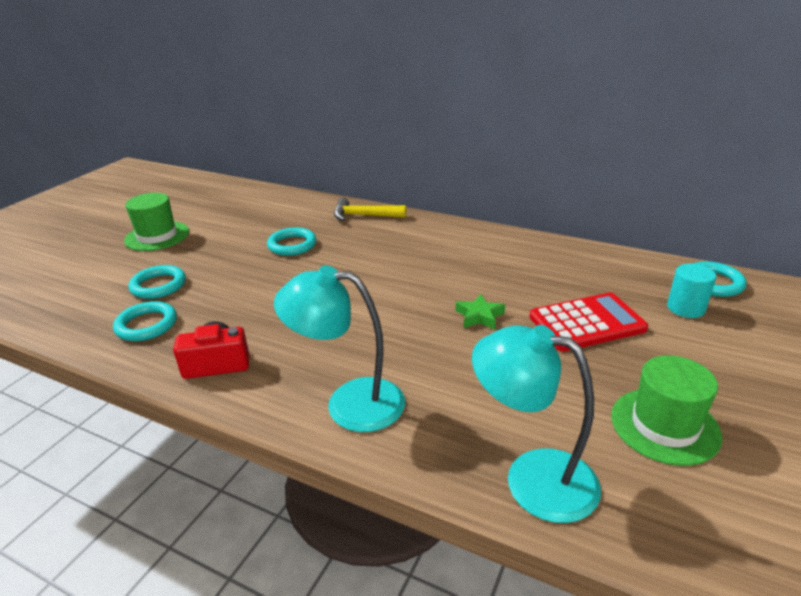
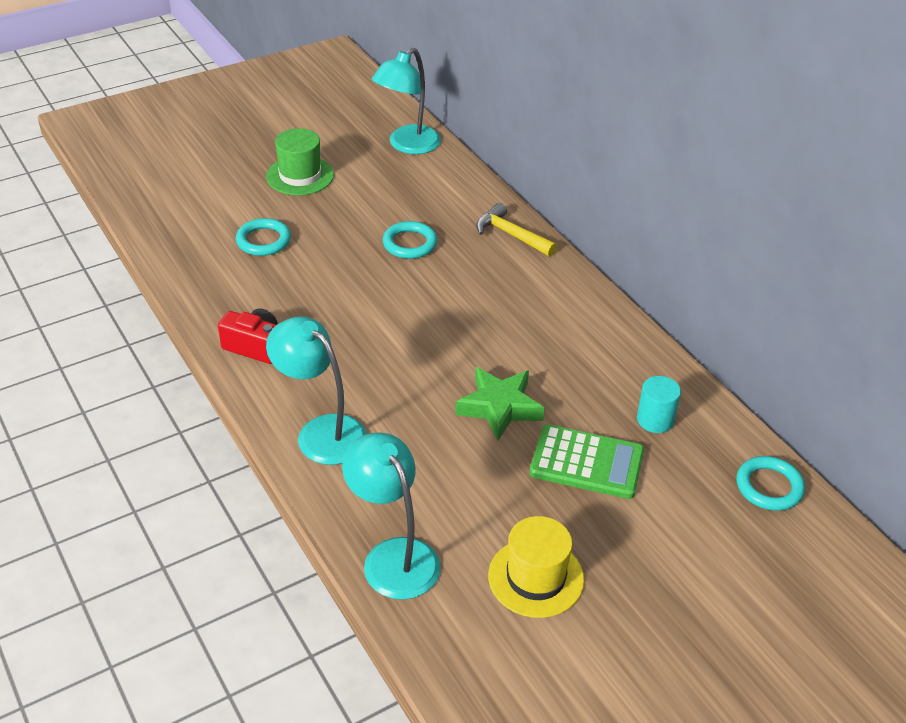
camera: 30 degrees right, 10 degrees up
(146, 325) = (228, 281): turquoise ring -> none
(233, 195) = (407, 145): none -> turquoise lamp
(479, 316) = (499, 407): green star -> green star, size x1.69
(586, 323) = (587, 462): red calculator -> green calculator
(664, 425) = (536, 577): green hat -> yellow hat
(686, 308) = (701, 497): turquoise cylinder -> turquoise cylinder (655, 420)

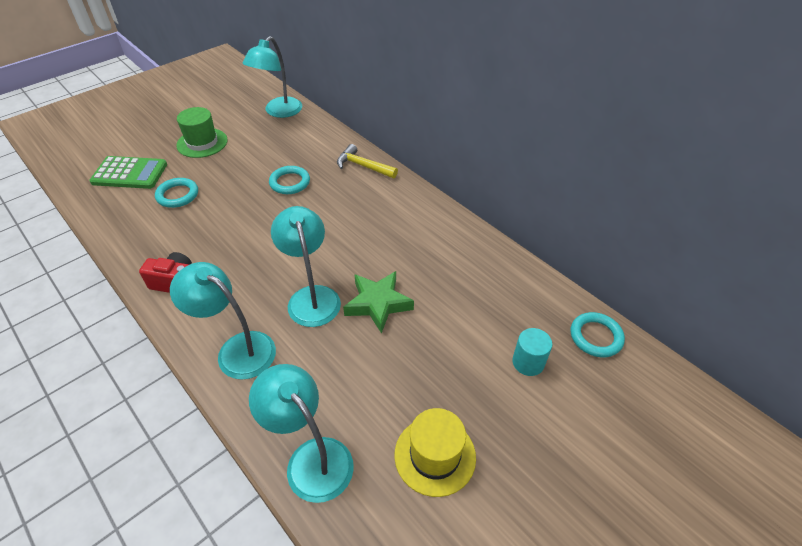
camera: 10 degrees left, 5 degrees up
(418, 387) = (311, 297): none -> turquoise lamp
(587, 462) = (454, 340): green calculator -> green calculator (130, 173)
(655, 420) = (497, 295): turquoise cylinder -> turquoise cylinder (528, 362)

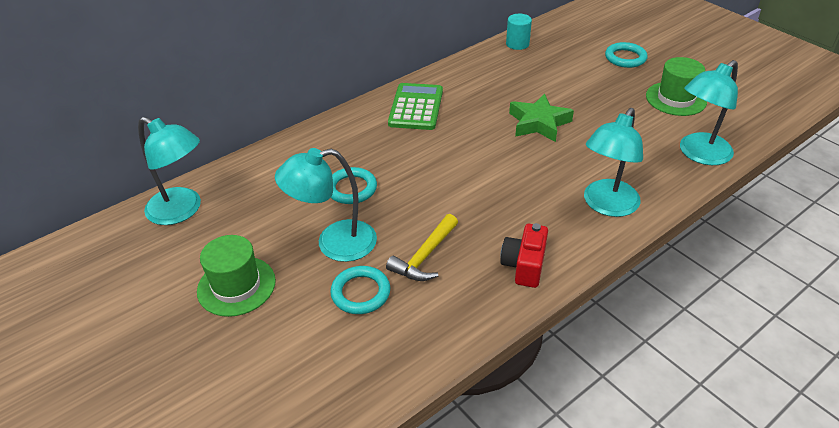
camera: 85 degrees left, 5 degrees down
(130, 173) = (296, 362): green calculator -> green calculator (416, 107)
(311, 297) = (535, 162): turquoise lamp -> turquoise lamp (334, 243)
(363, 166) = (331, 133): yellow hammer -> yellow hammer (425, 256)
(435, 455) = (675, 99): yellow hat -> green hat
(528, 362) = (587, 56): turquoise cylinder -> turquoise cylinder (517, 44)
(596, 337) = (558, 28): turquoise ring -> turquoise ring (625, 58)

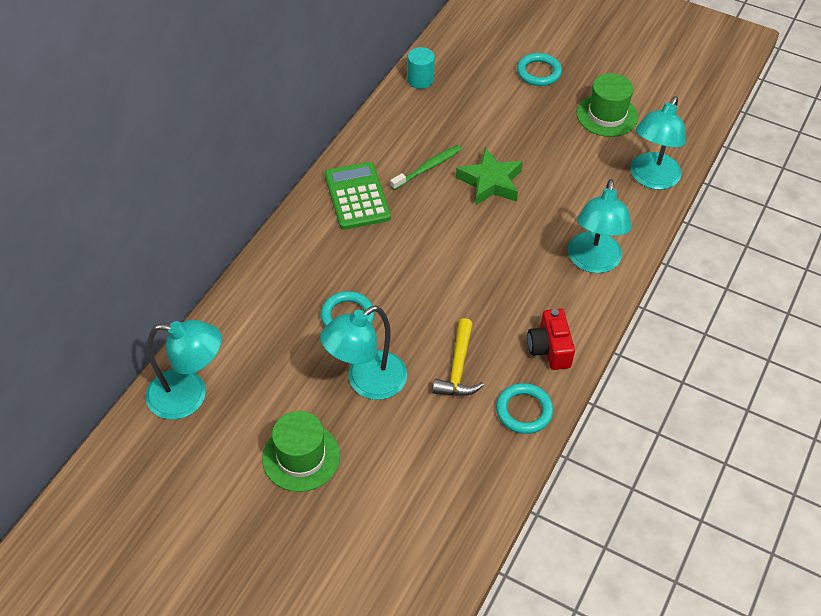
camera: 25 degrees left, 10 degrees up
(360, 293) = (421, 424): turquoise ring -> turquoise ring (524, 411)
(488, 101) = (428, 168): none -> green toothbrush

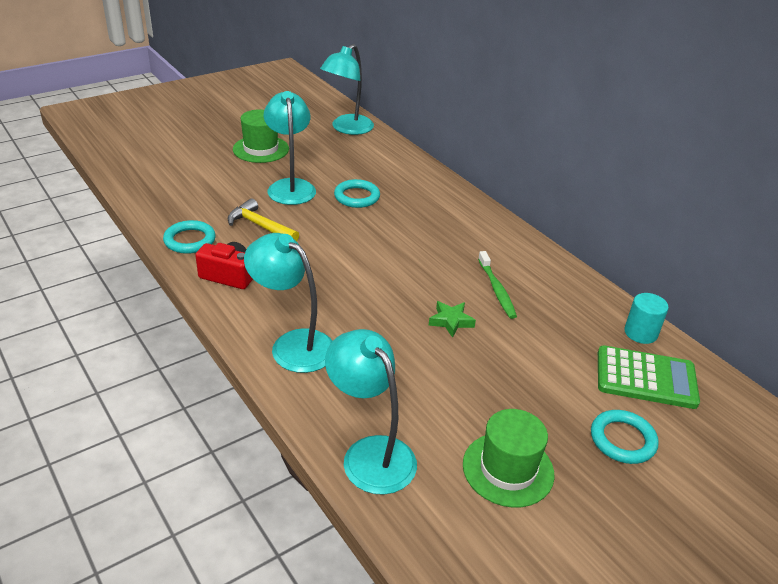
camera: 115 degrees right, 15 degrees down
(357, 196) = (484, 239): green calculator -> green calculator (646, 378)
(490, 182) = (451, 321): green star -> green star, size x0.59

